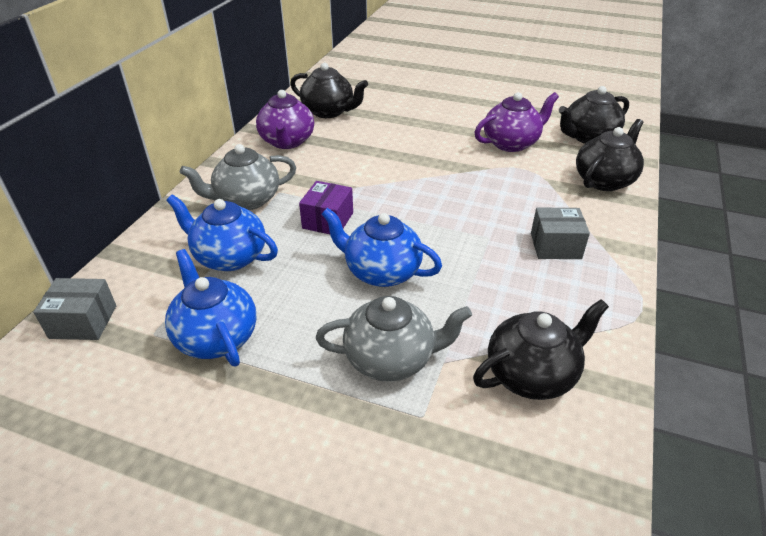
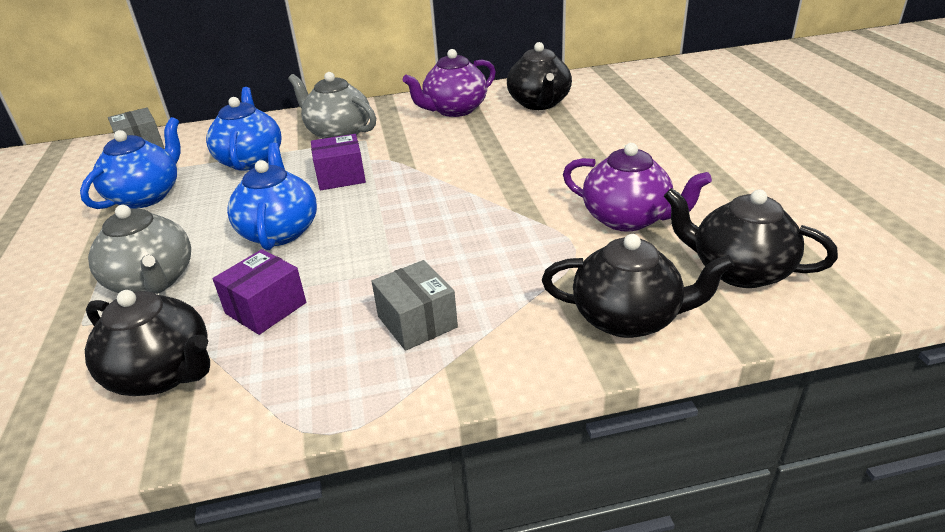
camera: 60 degrees right, 5 degrees down
(487, 304) = (266, 308): none -> purple box

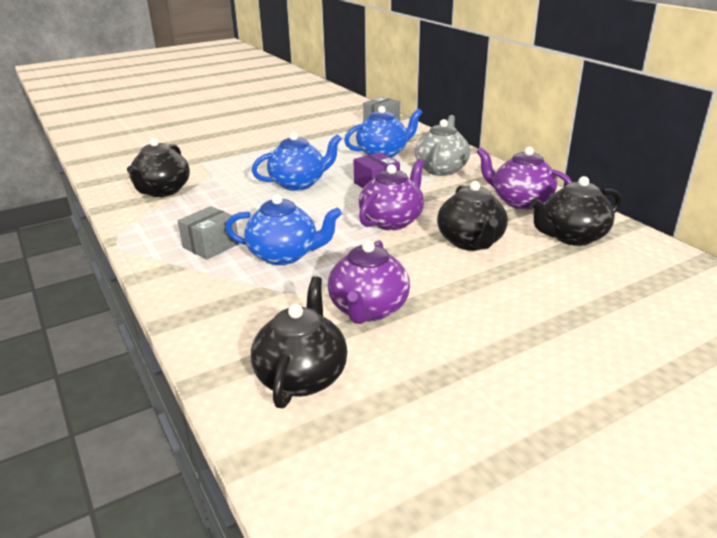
camera: 70 degrees right, 5 degrees down
(146, 196) = (323, 140): blue teapot -> blue teapot (284, 255)
(153, 281) = (238, 167): grey teapot -> none
(266, 308) = (218, 200): purple box -> none
(445, 180) = (392, 221): none -> purple teapot
(628, 318) = (224, 323): black teapot -> black teapot (471, 242)

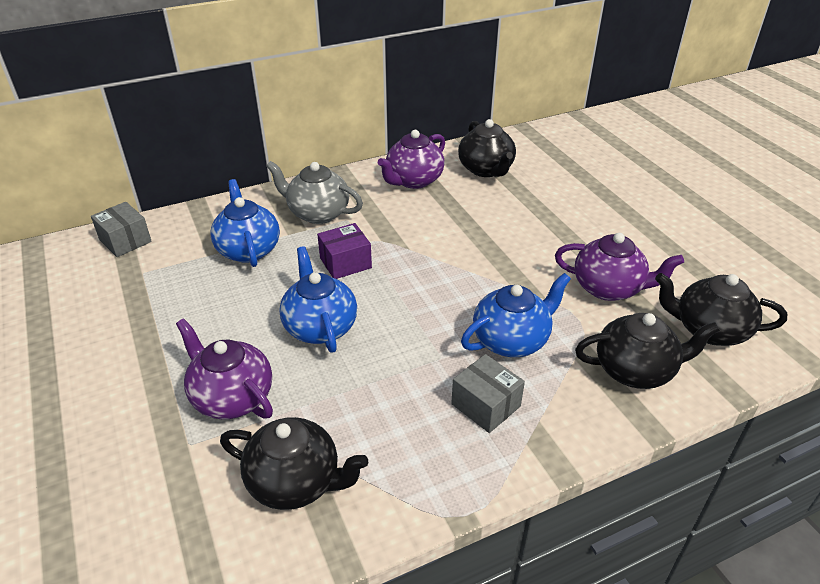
camera: 85 degrees left, 10 degrees up
(284, 255) = (511, 340): blue teapot -> blue teapot turned 45 degrees clockwise
(392, 221) = (441, 260): purple teapot -> purple teapot (232, 397)
(471, 242) = (491, 219): black teapot -> black teapot (635, 370)

